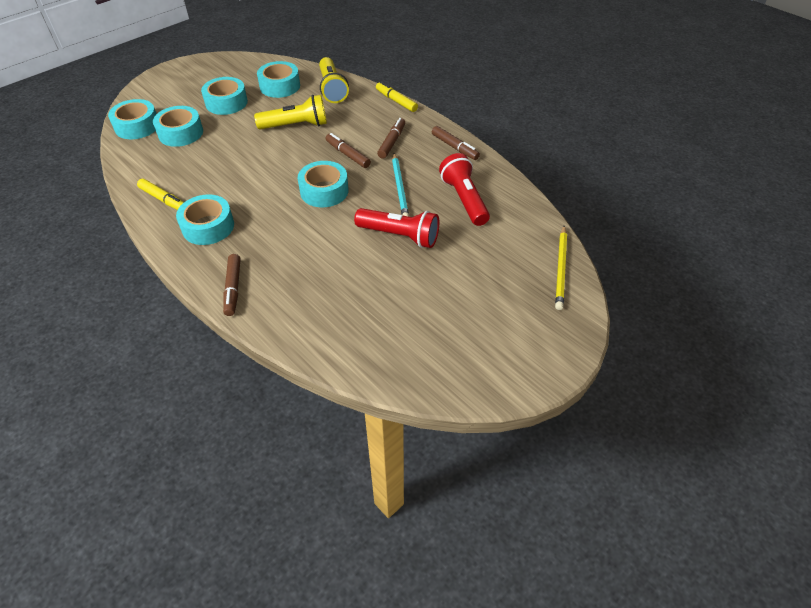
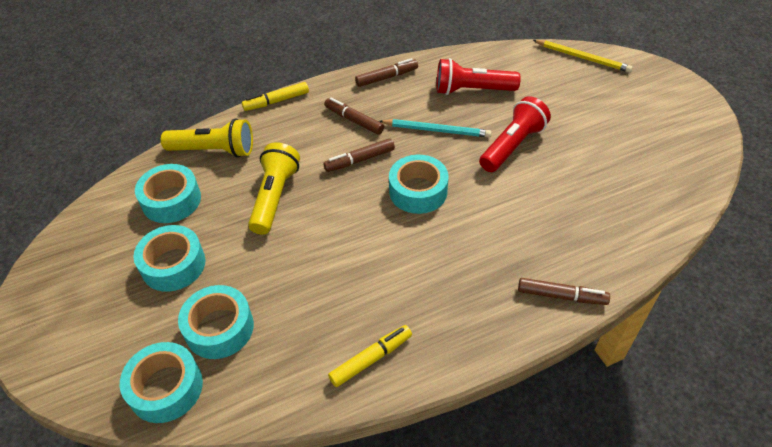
camera: 70 degrees left, 0 degrees up
(208, 226) = (445, 311): turquoise tape -> none

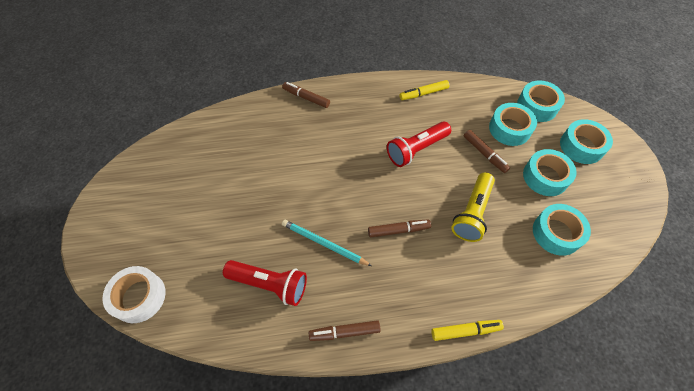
camera: 165 degrees left, 10 degrees up
(214, 150) = (526, 279): yellow flashlight -> none
(354, 120) = (393, 278): brown marker -> brown marker (484, 154)
(418, 191) = (362, 188): turquoise tape -> turquoise tape (581, 146)
(512, 145) = (271, 209): red flashlight -> red flashlight (416, 149)
(582, 58) = (139, 297): yellow pencil -> white tape

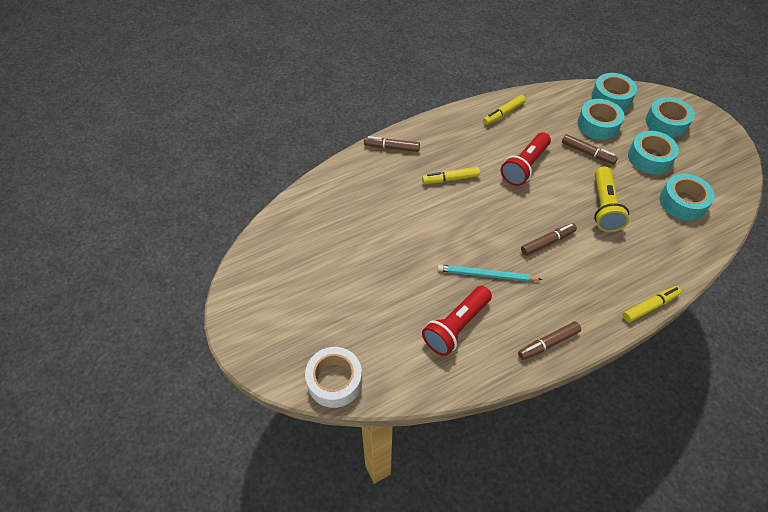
camera: 20 degrees left, 5 degrees down
(270, 284) = (456, 326): red flashlight -> red flashlight turned 135 degrees clockwise
(342, 141) = (450, 179): none -> yellow marker

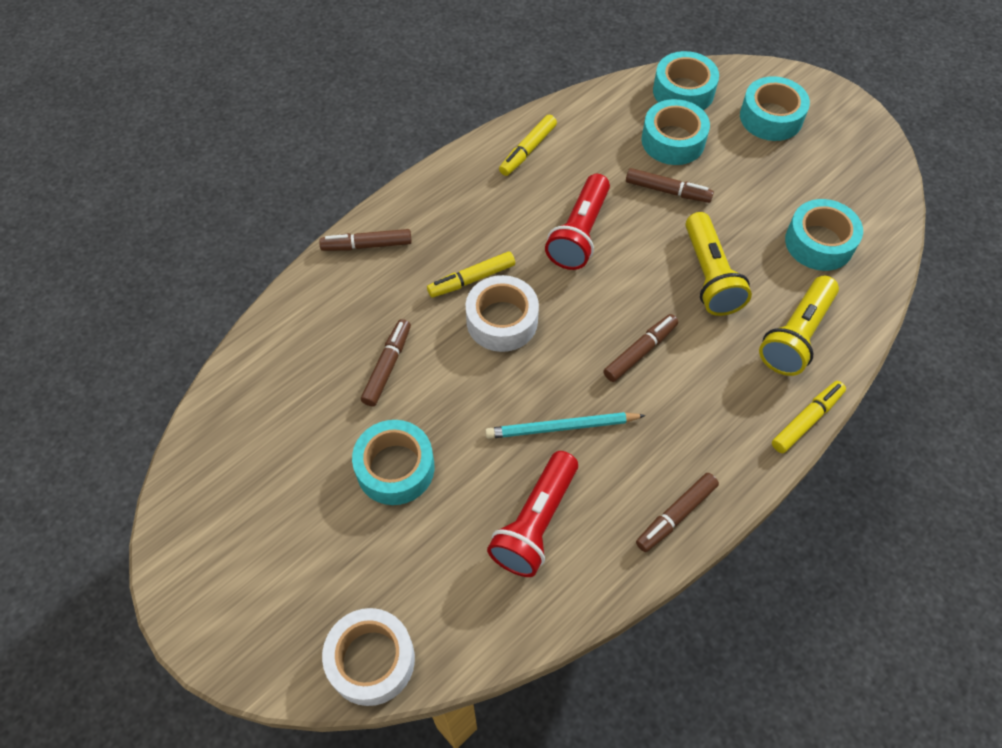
camera: 15 degrees left, 5 degrees up
(387, 217) = (387, 366): none -> brown marker
(463, 206) = (502, 321): none -> white tape
(649, 158) = (758, 180): turquoise tape -> turquoise tape (395, 468)
(654, 254) = (796, 336): none -> yellow flashlight

